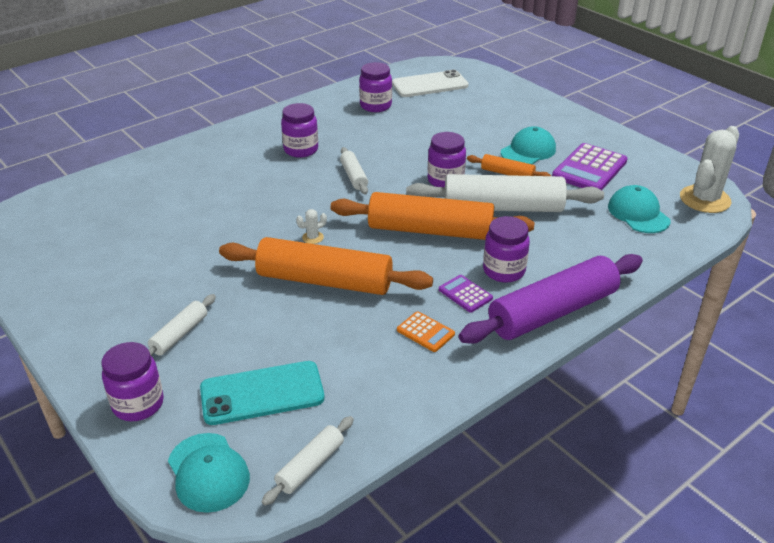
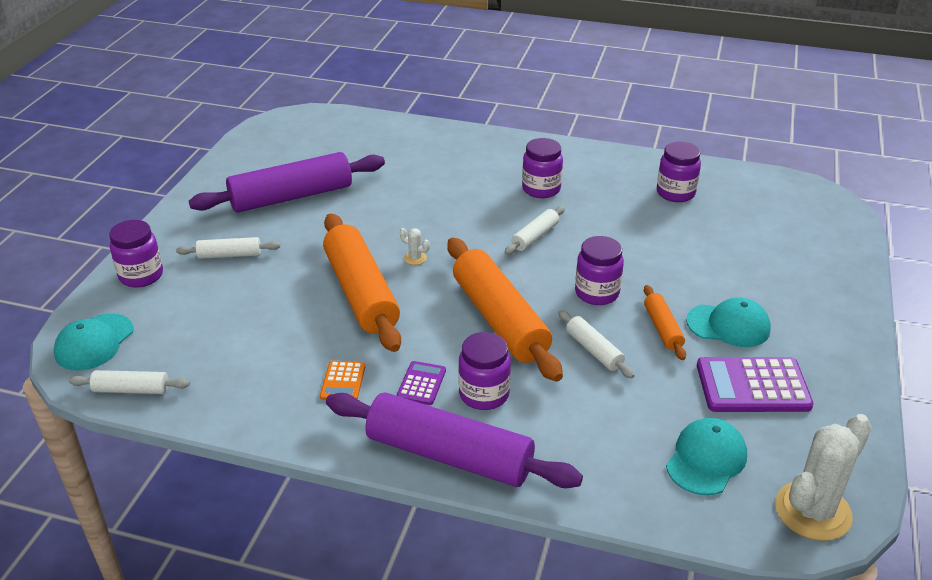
camera: 55 degrees right, 0 degrees up
(139, 267) = (291, 196): none -> purple rolling pin
(262, 393) = (194, 327): turquoise phone -> none
(430, 85) = (767, 206): white phone -> none
(502, 207) = (594, 350): white rolling pin -> white rolling pin, size x0.47
(705, 199) = (812, 511): white cactus -> white cactus turned 45 degrees counterclockwise

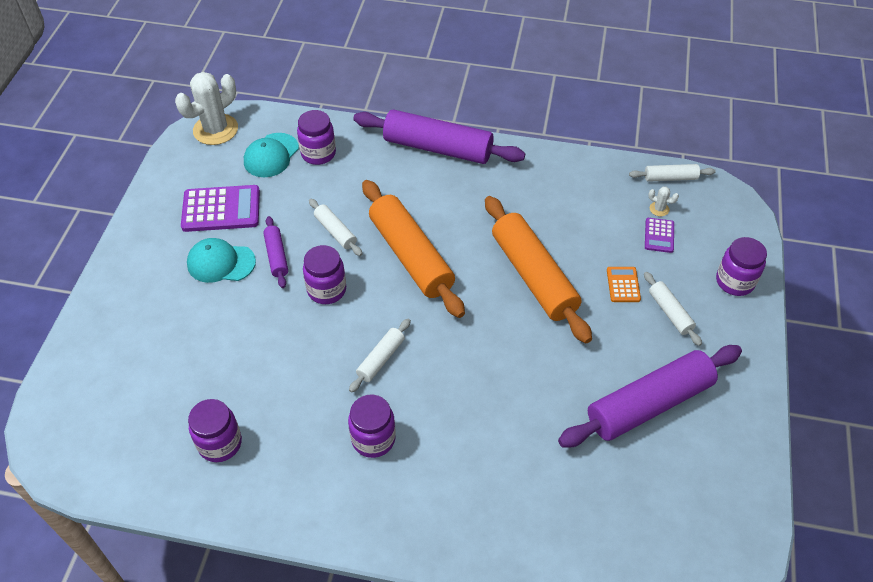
camera: 175 degrees right, 15 degrees up
(94, 342) = (725, 213): turquoise cap -> none
(229, 255) = (670, 312): white rolling pin -> white rolling pin turned 75 degrees clockwise
(343, 382) = (522, 193): orange calculator -> orange calculator (623, 285)
(415, 258) = (495, 321): white cactus -> white cactus (659, 209)
(421, 383) = (465, 196): purple calculator -> purple calculator (659, 235)
(484, 394) = (418, 190): purple jar -> purple jar (318, 154)
(662, 328) = (276, 256): orange rolling pin -> purple rolling pin

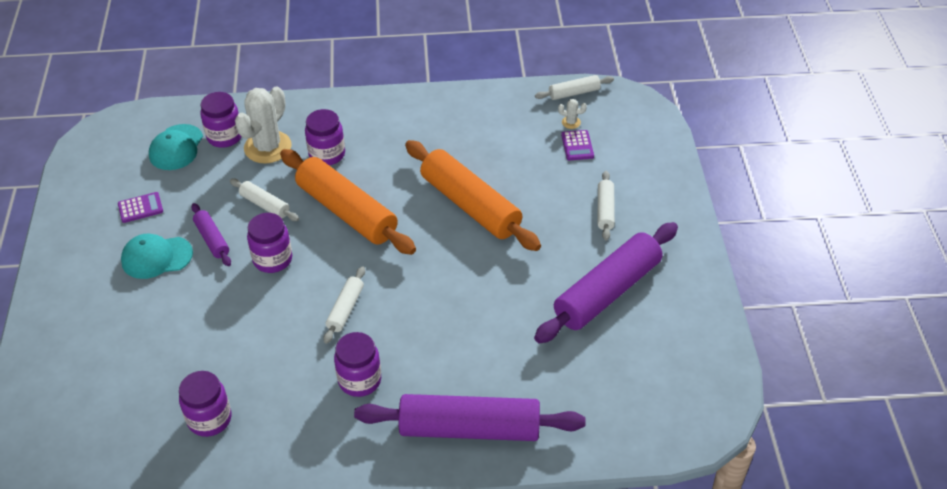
camera: 15 degrees left, 5 degrees down
(215, 129) = (109, 134): white cactus -> white cactus (268, 147)
(221, 209) = (140, 208): purple calculator -> purple calculator, size x0.53
(438, 148) = (343, 108): purple rolling pin -> purple rolling pin (469, 428)
(623, 285) = (556, 195): orange calculator -> none
(670, 312) = (605, 210): white rolling pin -> white rolling pin turned 45 degrees clockwise
(735, 282) = (656, 171): purple jar -> purple jar (327, 154)

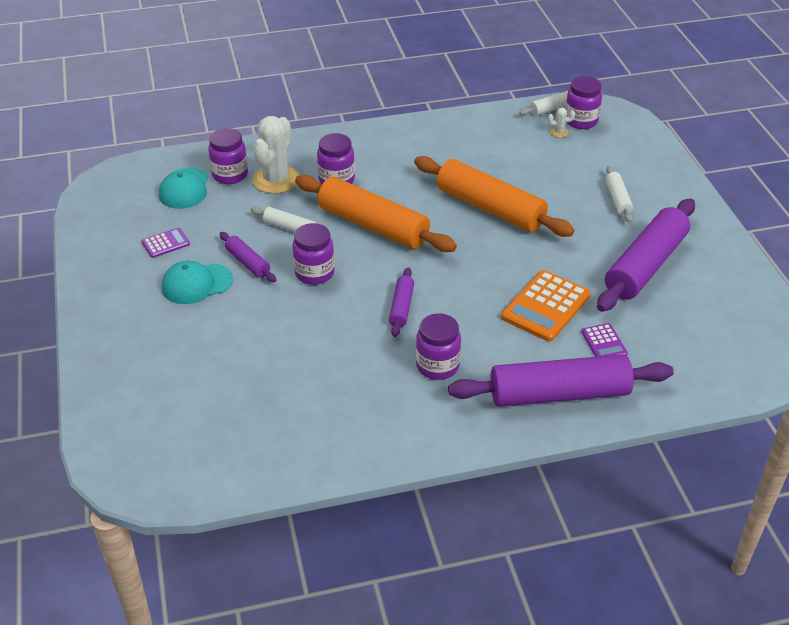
camera: 10 degrees left, 5 degrees down
(209, 419) = (299, 417): purple jar -> purple jar (581, 121)
(345, 309) = (401, 307): white rolling pin -> purple rolling pin
(489, 327) = (546, 306): none -> orange calculator
(577, 146) = (572, 150): purple calculator -> purple calculator (604, 343)

